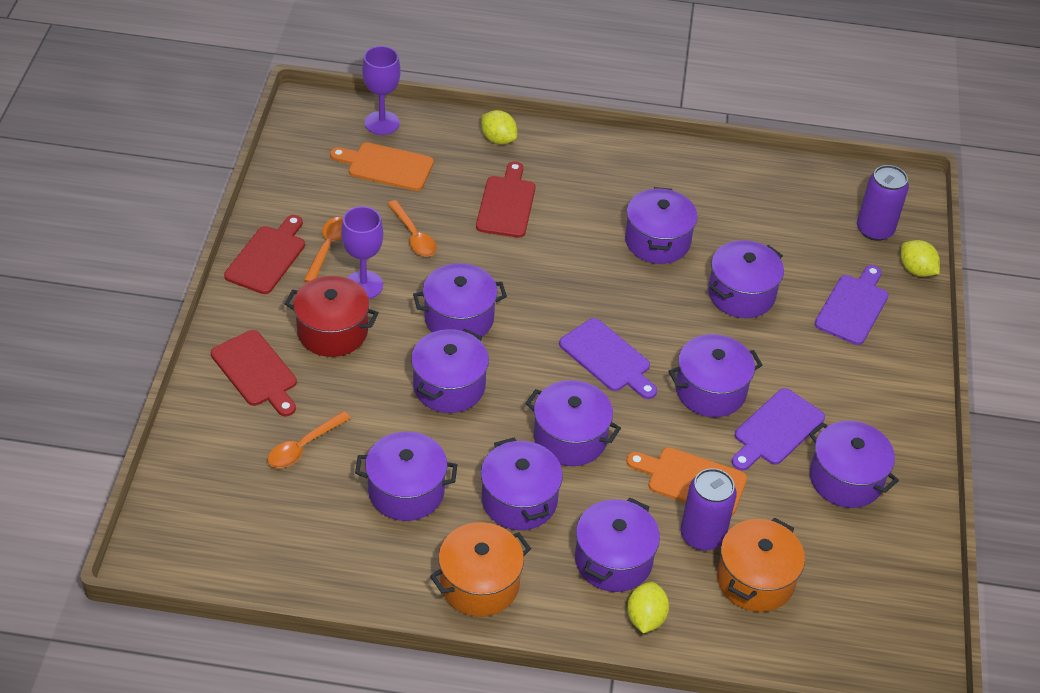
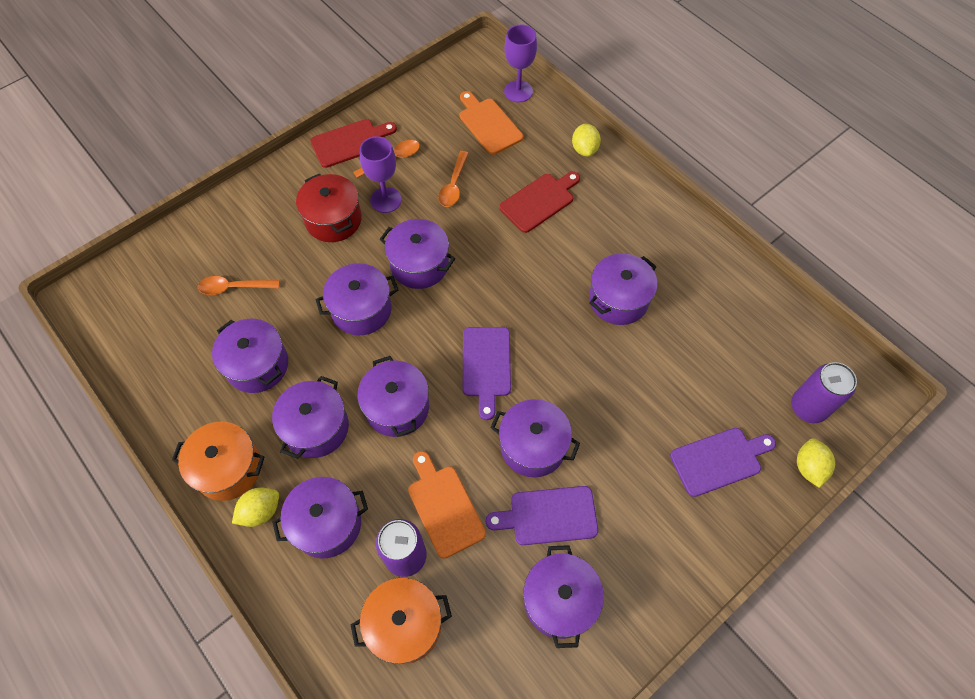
camera: 45 degrees right, 15 degrees up
(256, 372) = (262, 216): red cutting board -> none
(645, 618) = (300, 586): yellow lemon -> yellow lemon (261, 511)
(741, 294) = (638, 385): purple pot -> none

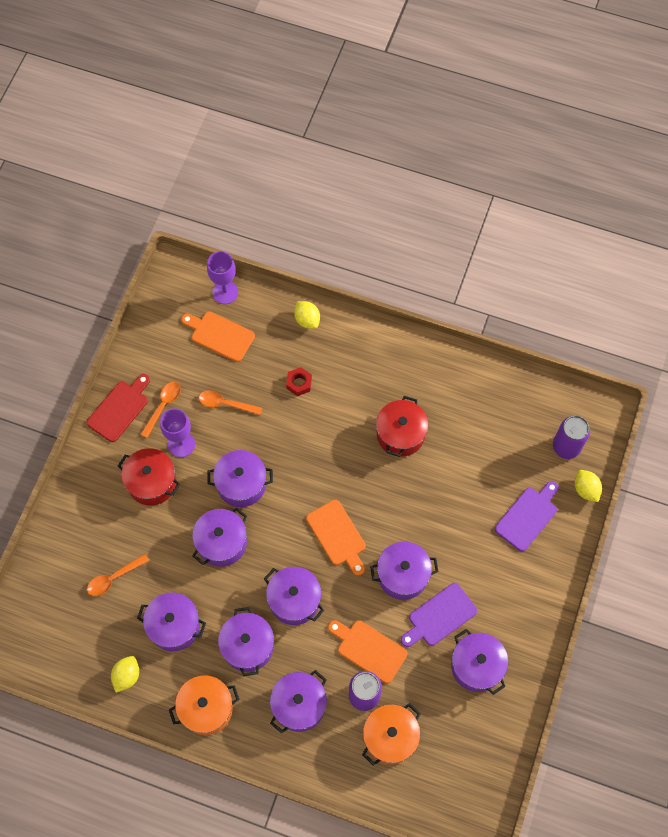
camera: 30 degrees left, 5 degrees up
(261, 511) = (249, 723): yellow lemon -> yellow lemon (127, 676)
(453, 185) = (226, 404): orange spoon -> orange spoon turned 120 degrees clockwise
(486, 366) = (337, 535): purple cutting board -> orange cutting board
(539, 201) = (299, 383): red cutting board -> red nut
(618, 299) = (400, 434): purple pot -> red pot

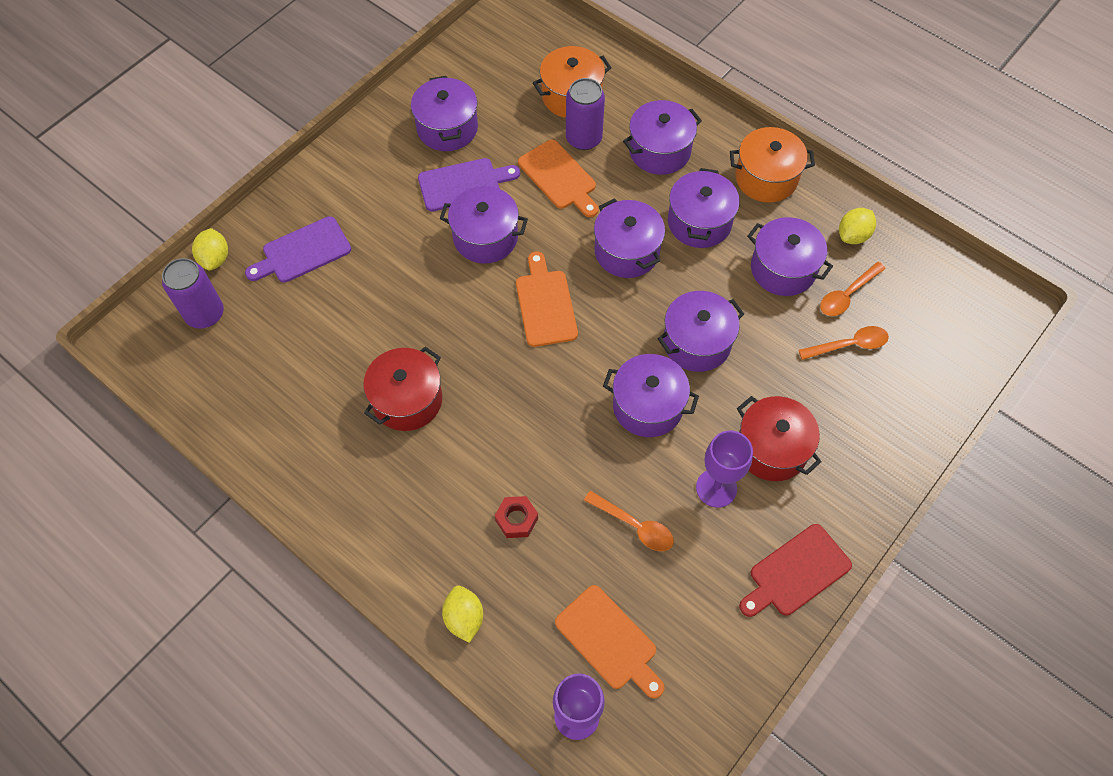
camera: 160 degrees left, 5 degrees down
(163, 406) = (729, 554): orange spoon -> orange spoon (847, 295)

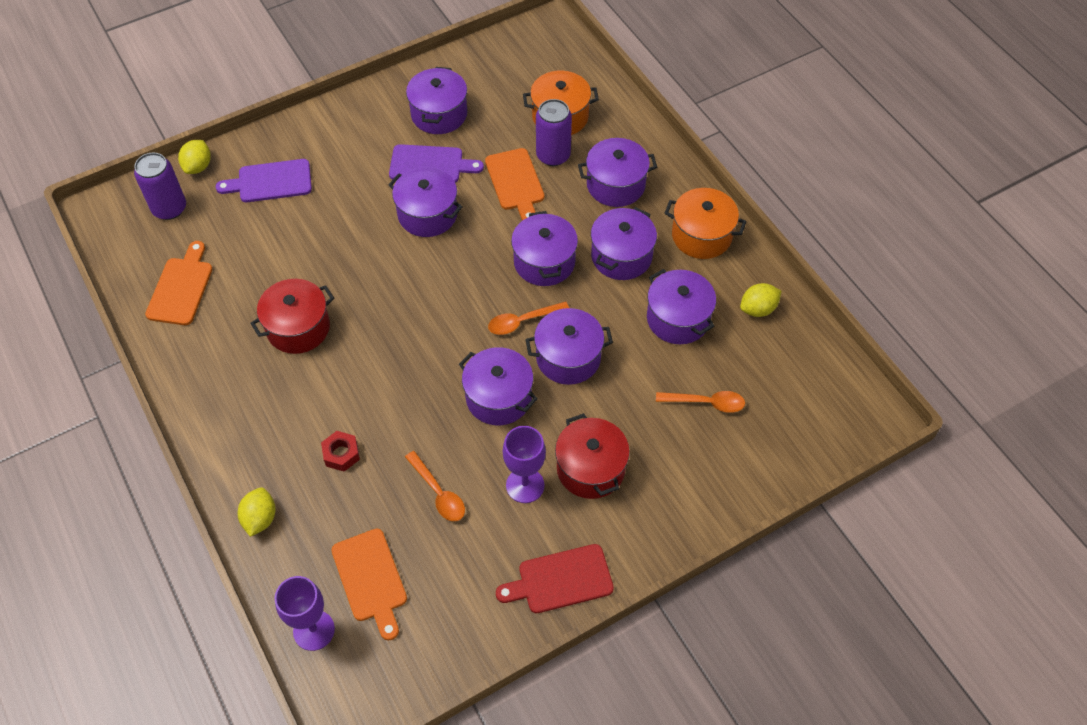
camera: 20 degrees right, 5 degrees down
(545, 304) = (452, 285): orange cutting board -> orange cutting board (181, 288)
(847, 295) = (726, 359): orange spoon -> orange spoon (523, 321)

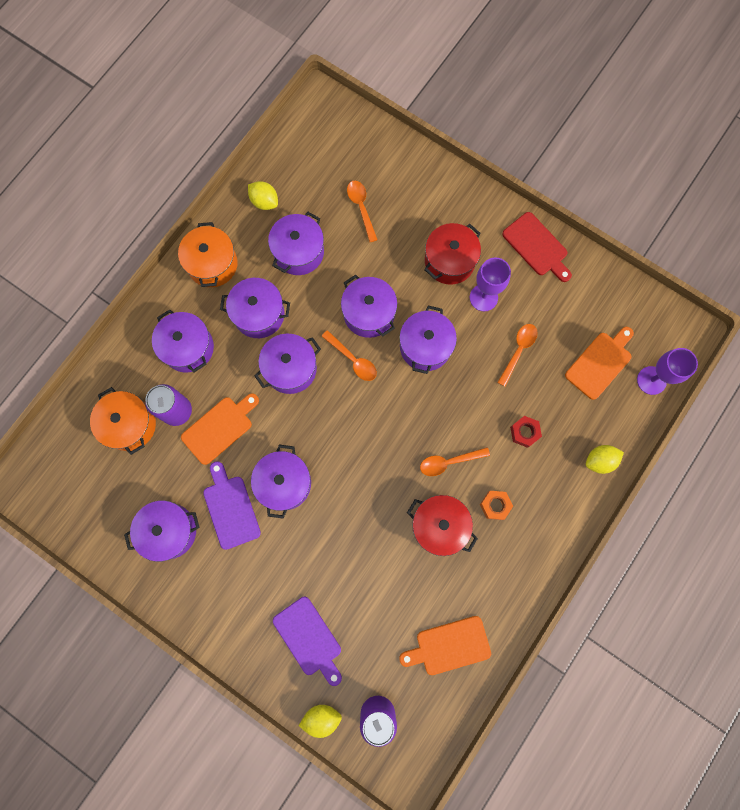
camera: 115 degrees left, 20 degrees up
(283, 388) = (495, 505): none -> orange nut
(356, 365) = (449, 462): none -> orange spoon

